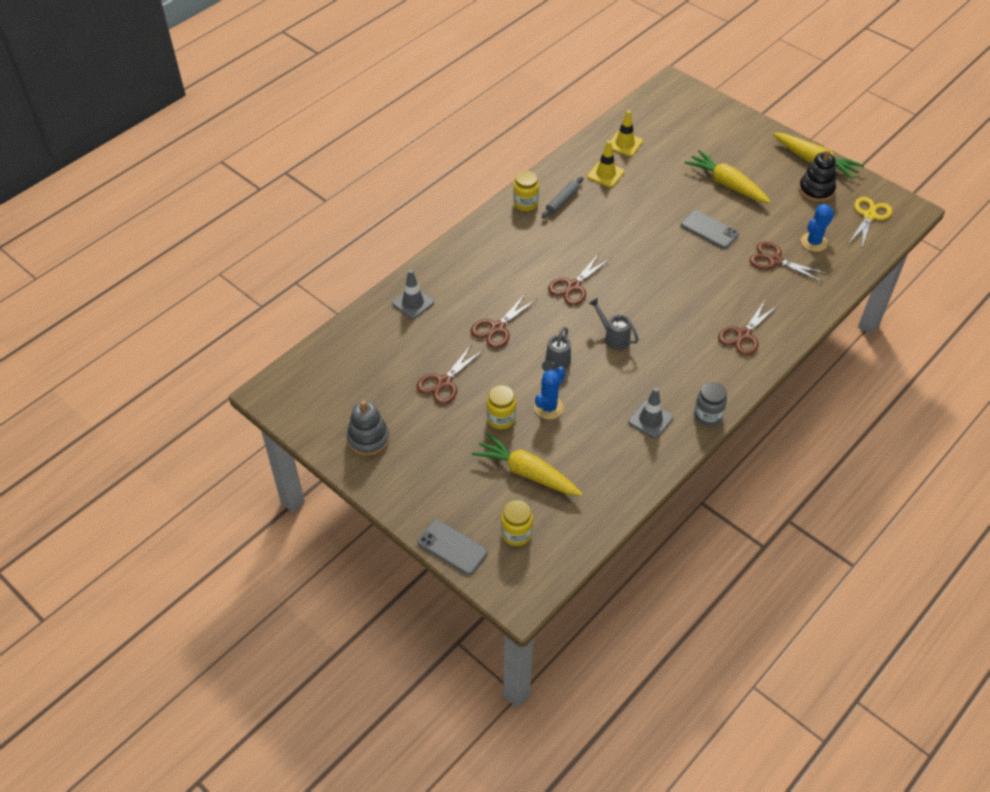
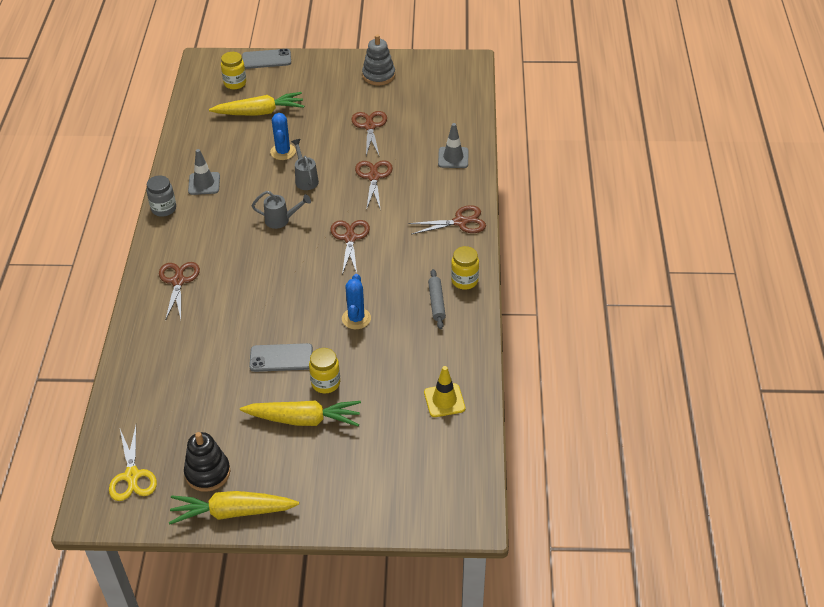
camera: 140 degrees right, 5 degrees down
(501, 419) = (308, 129): yellow jar -> yellow jar (325, 383)
(605, 174) = (427, 354): yellow traffic cone -> none
(775, 260) = (197, 364): brown scissors -> brown scissors (460, 222)
(814, 242) = (172, 407): blue cactus -> blue cactus (356, 318)

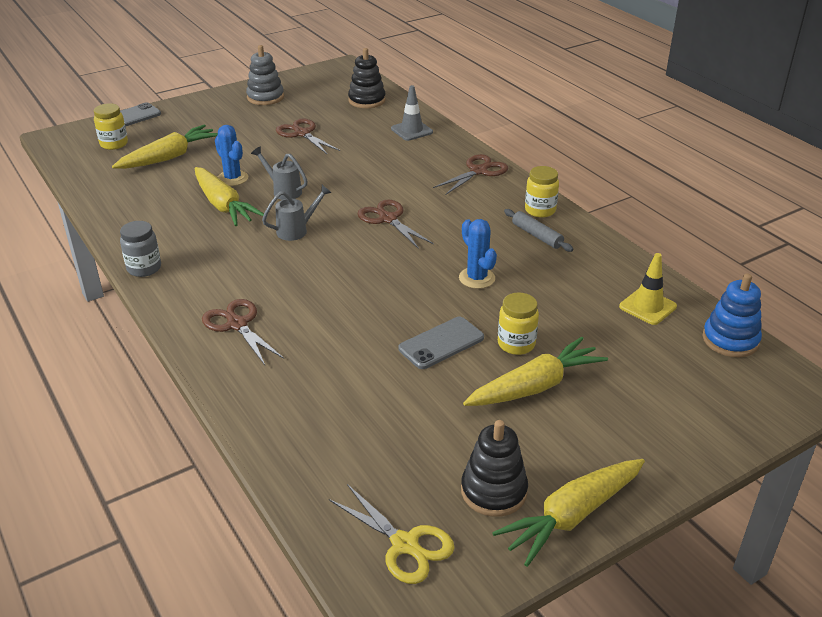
camera: 35 degrees left, 10 degrees down
(204, 184) = (170, 231): grey traffic cone -> none
(255, 175) = (223, 205): none -> yellow carrot
(373, 177) = (353, 167): brown scissors -> none
(451, 110) = (367, 100): none -> black stacking toy
(469, 455) = (730, 340): none -> blue stacking toy

